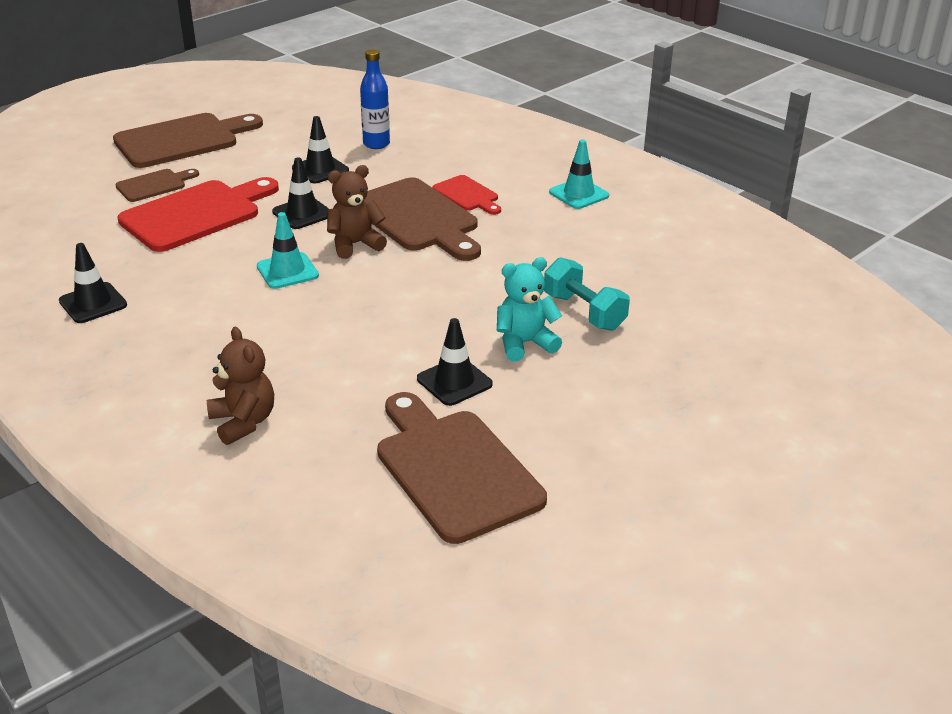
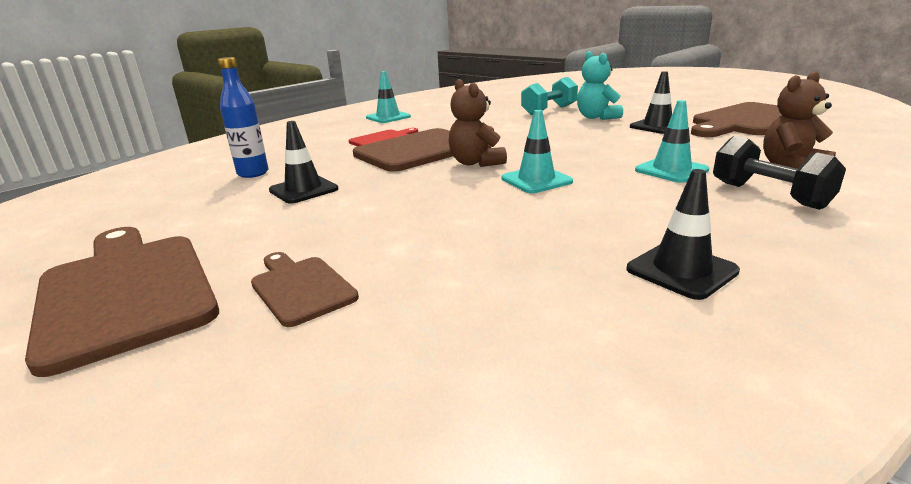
camera: 90 degrees left, 10 degrees down
(184, 380) = (768, 195): none -> black dumbbell
(196, 214) = (409, 240): red cutting board -> none
(277, 347) = (671, 170): none -> turquoise traffic cone
(302, 213) = (411, 187): black traffic cone -> none

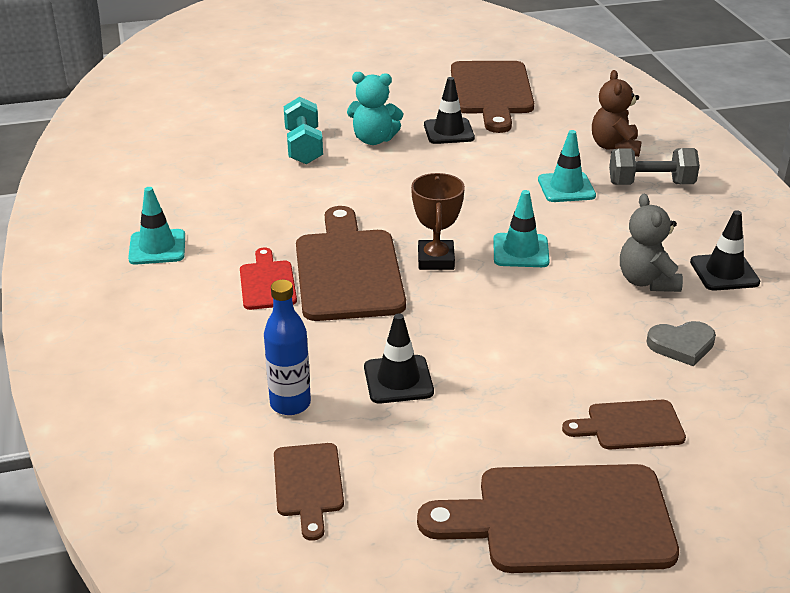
camera: 60 degrees left, 10 degrees up
(163, 198) = (308, 484): none -> brown cutting board
(475, 163) = (436, 260): brown teddy bear -> brown trophy
(484, 281) = (681, 345): none -> grey heart
(580, 235) = (647, 281): none -> grey teddy bear
(768, 195) = (650, 184): black dumbbell -> grey dumbbell

